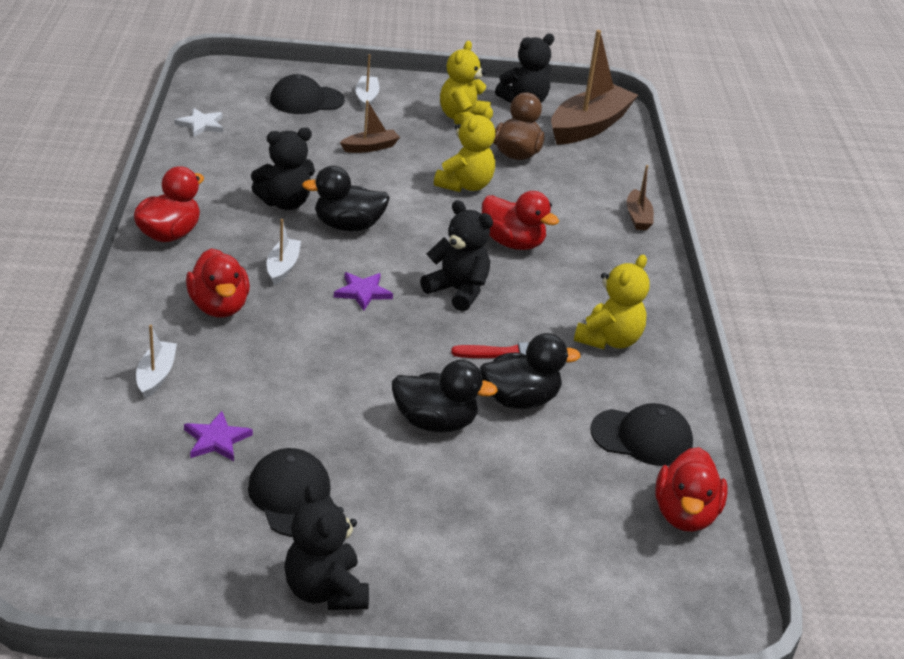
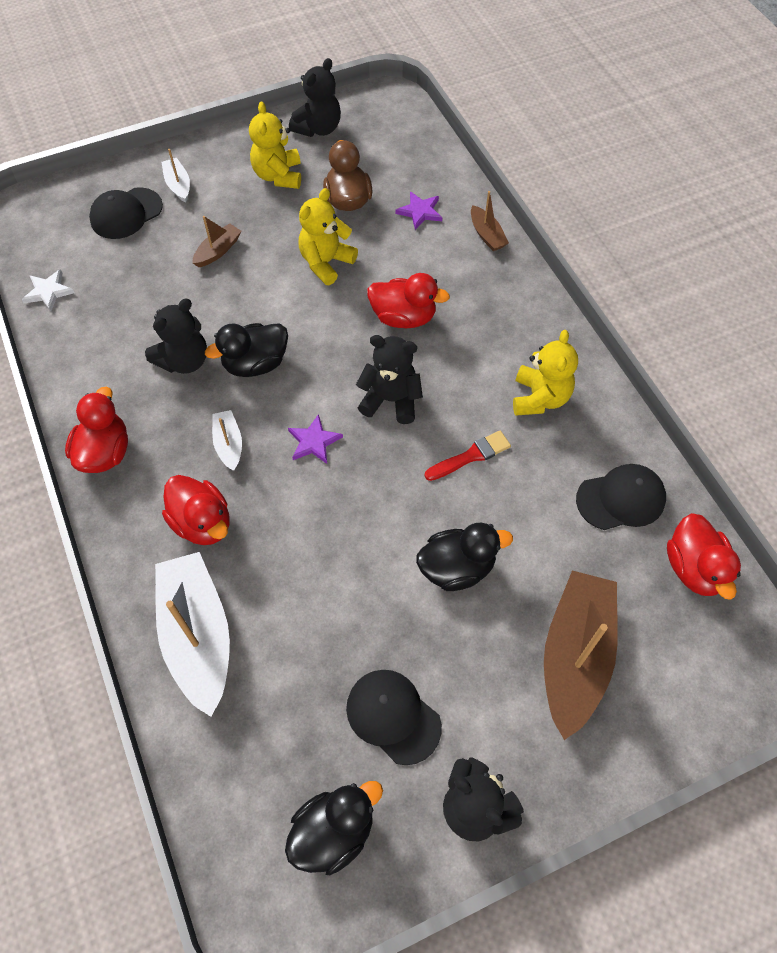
camera: 20 degrees left, 25 degrees up
(156, 375) = (198, 636): white boat -> white boat, size x2.13
(216, 440) = (293, 685): purple star -> purple star (420, 212)
(465, 185) = (326, 262): yellow teddy bear -> yellow teddy bear turned 150 degrees counterclockwise
(520, 400) = (508, 505): black duck -> black duck (333, 831)
(589, 126) = (389, 136): brown boat -> brown boat (575, 656)

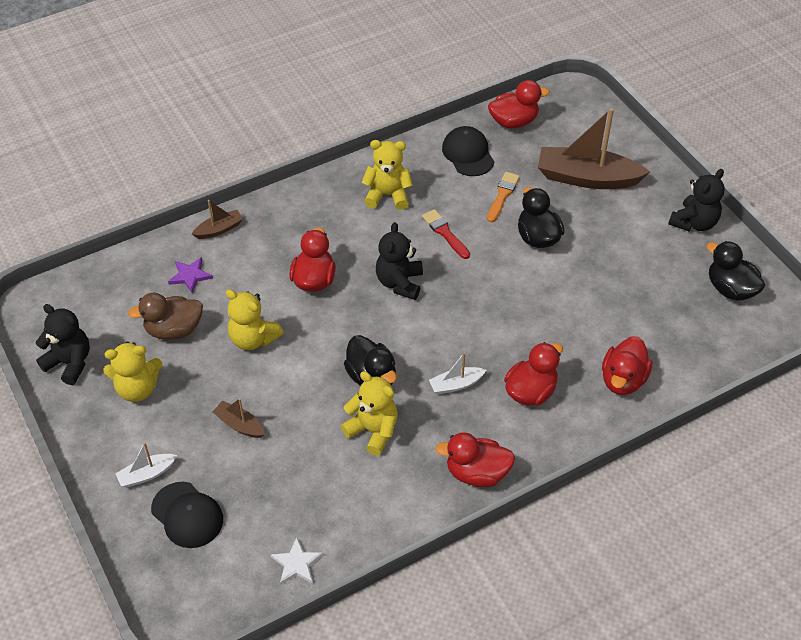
camera: 95 degrees left, 10 degrees down
(184, 360) = (373, 431): black teddy bear -> yellow teddy bear
(198, 636) = (623, 380): white boat -> red duck
(314, 441) = (445, 328): purple star -> none
(393, 716) = (650, 265): black cap -> none
(538, 533) = (502, 195): none -> orange brush

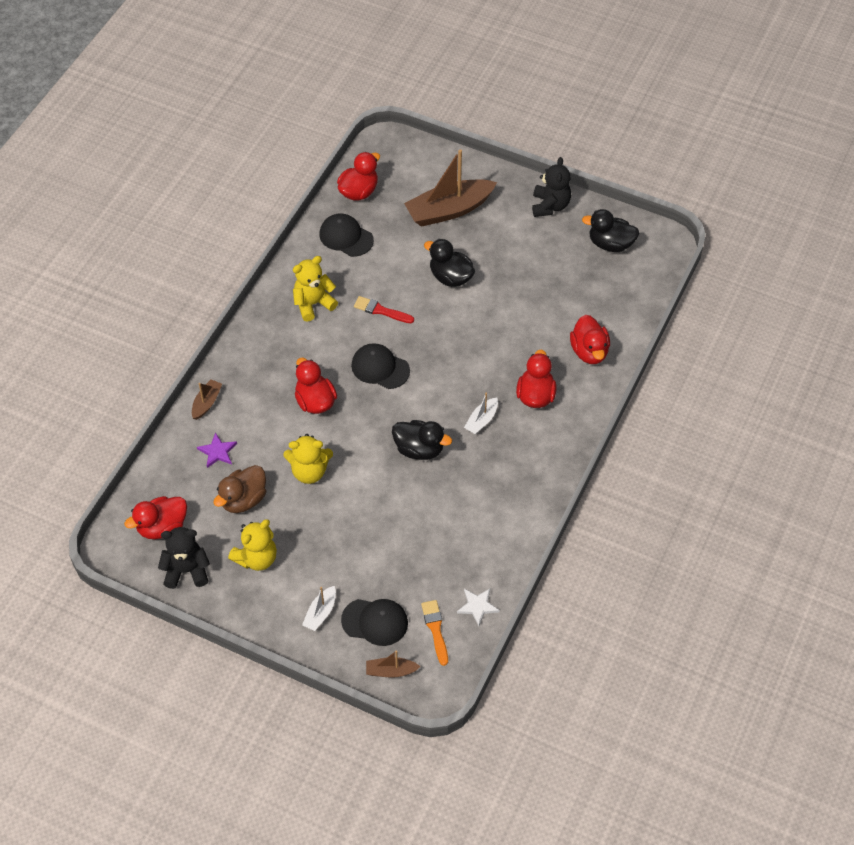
camera: 35 degrees left, 5 degrees up
(239, 425) = (355, 539): brown boat -> brown boat (391, 671)
(373, 431) = (452, 486): yellow teddy bear -> none
(399, 283) = (380, 368): black teddy bear -> black cap
(477, 473) = (545, 473): red duck -> red duck (162, 527)
(502, 195) = (399, 257): orange brush -> orange brush (435, 629)

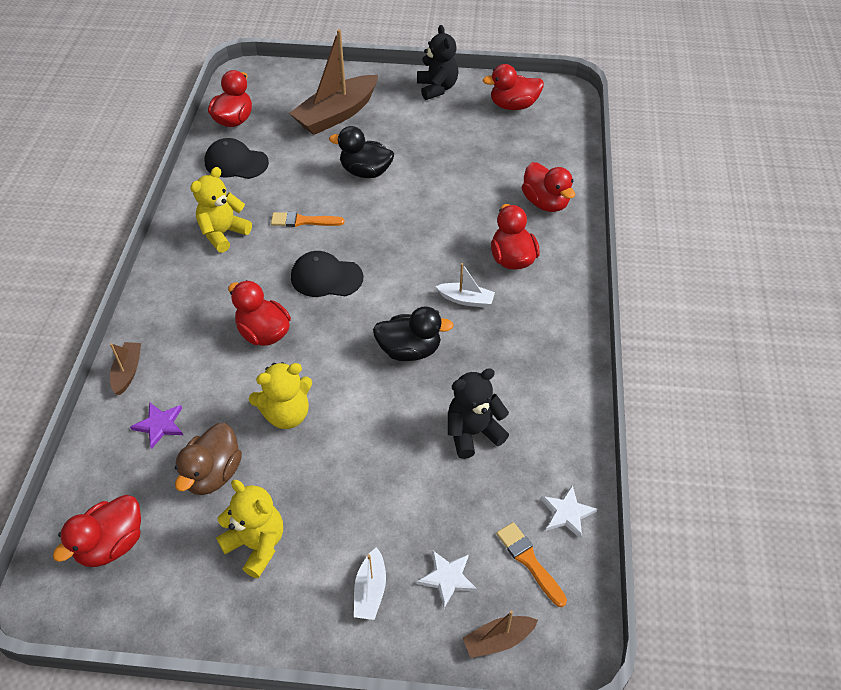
camera: 20 degrees left, 5 degrees down
(186, 570) = (163, 594): black teddy bear -> black teddy bear (473, 433)
(256, 558) = (256, 544): yellow teddy bear -> yellow teddy bear turned 75 degrees counterclockwise
(375, 622) = (447, 578): black cap -> white star
(381, 310) = (303, 221): red brush -> orange brush
(481, 420) = (466, 299): white boat -> white boat turned 90 degrees counterclockwise
(610, 244) = (513, 106): black duck -> red duck

